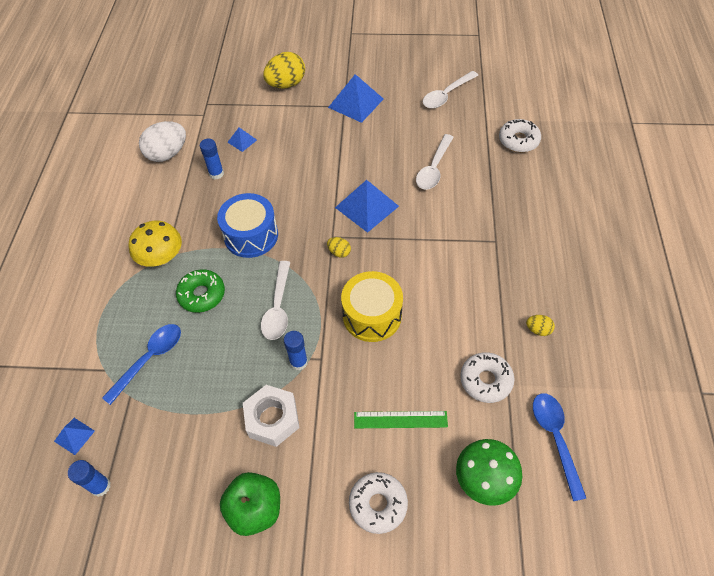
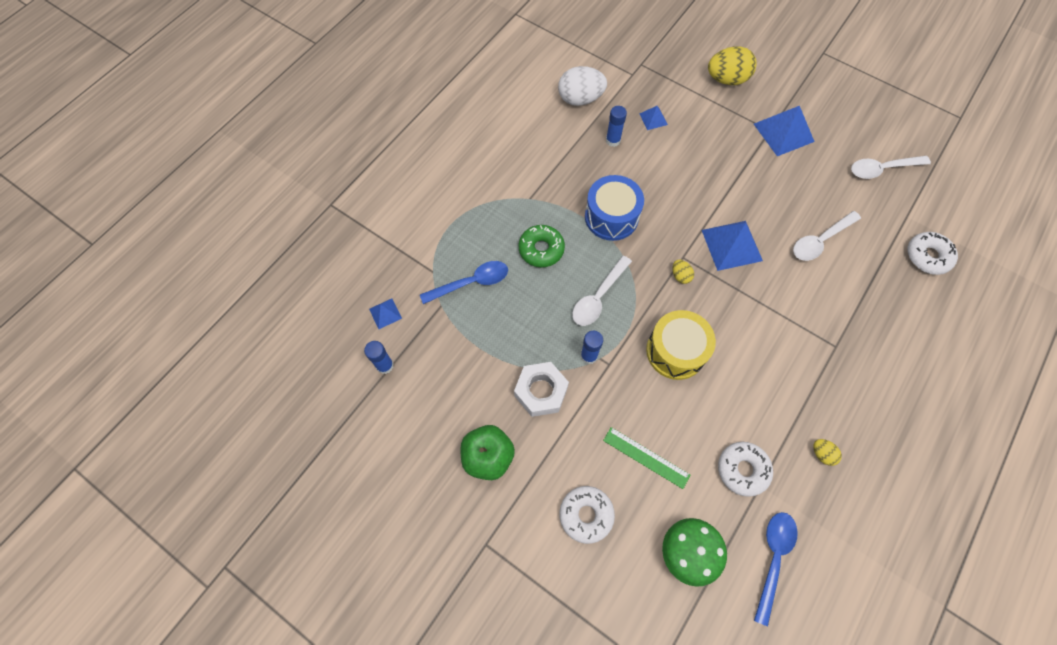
camera: 30 degrees right, 10 degrees up
(161, 257) = (525, 197): yellow mushroom -> none

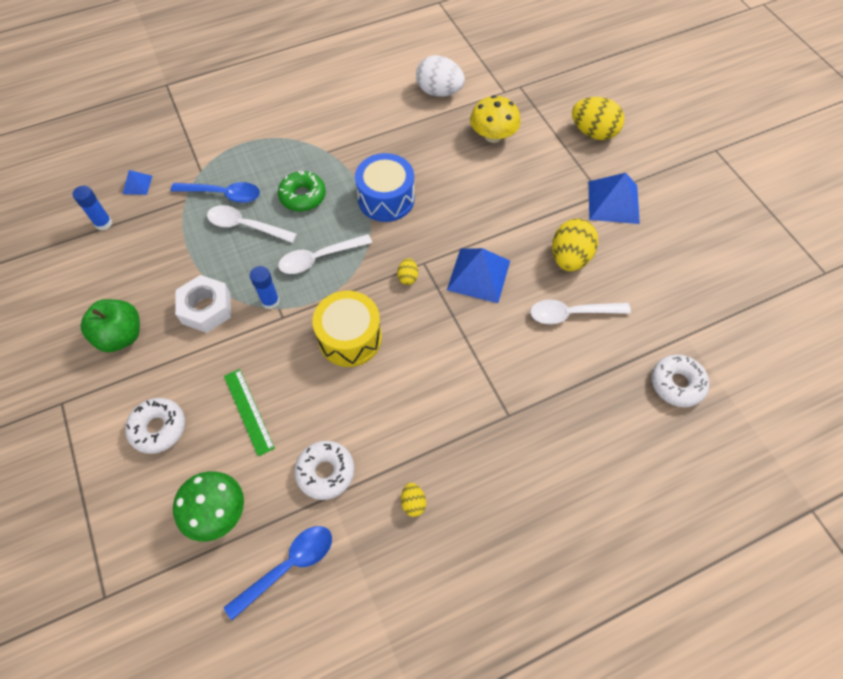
camera: 30 degrees right, 5 degrees down
(613, 140) = (440, 138): blue glue stick -> none
(653, 119) = (493, 136): blue pyramid -> yellow mushroom
(786, 195) = (569, 258): none -> yellow egg
(882, 169) = (693, 280): white spoon -> white spoon (246, 226)

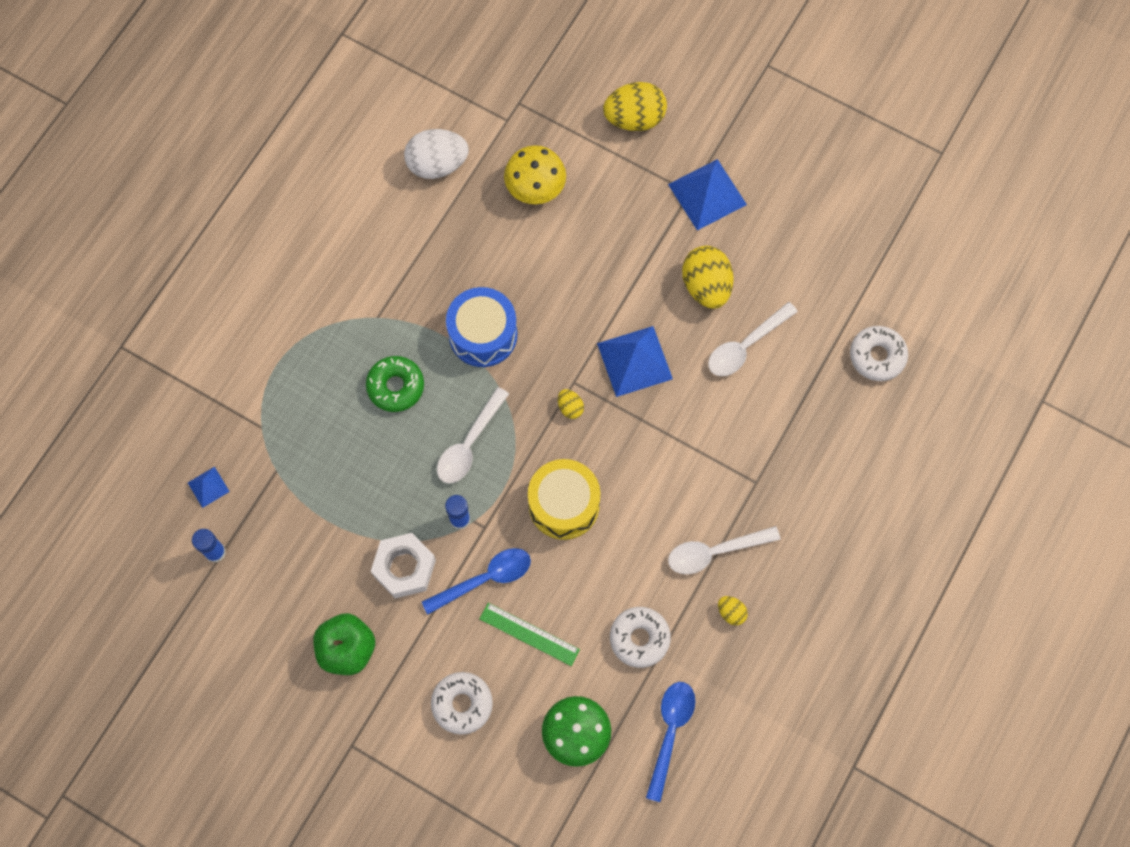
camera: 35 degrees left, 10 degrees up
(223, 194) = (311, 438): blue spoon -> blue spoon (485, 579)
(246, 226) = (366, 458): white spoon -> white spoon (715, 552)

